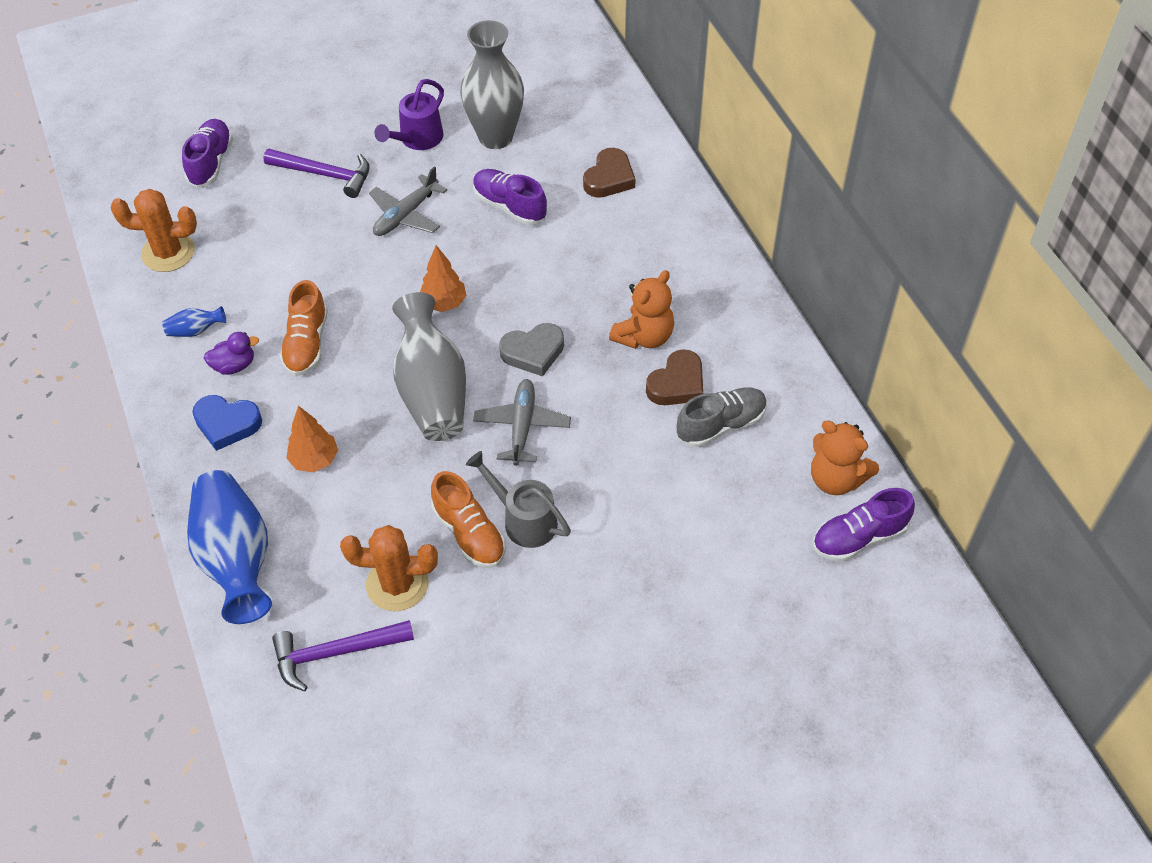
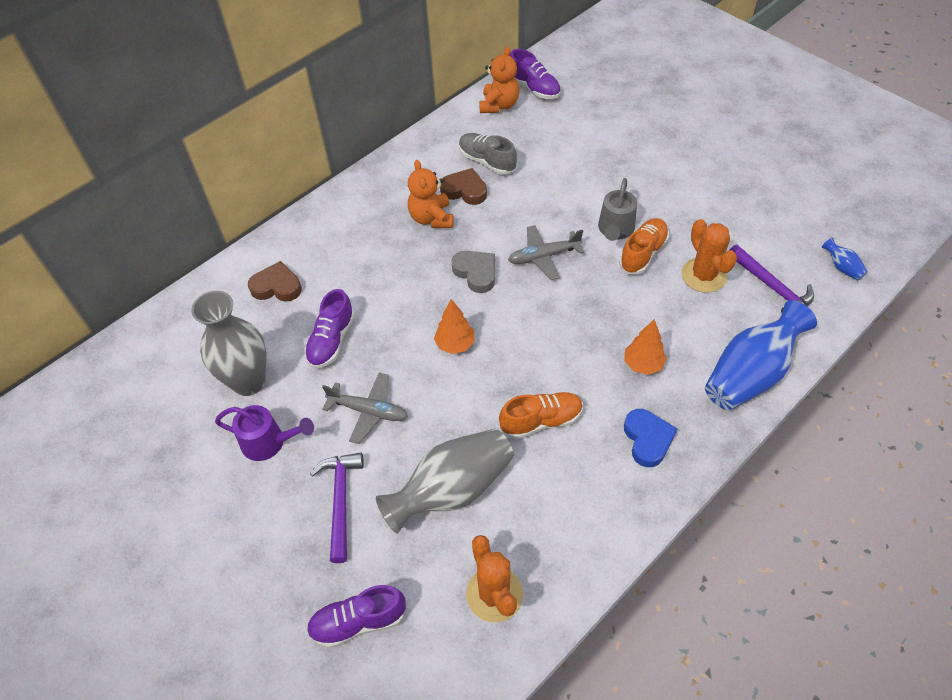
camera: 110 degrees left, 0 degrees up
(195, 330) = (571, 516): blue vase -> blue vase (842, 267)
(234, 365) = (590, 464): purple duck -> none
(432, 391) = (542, 318): grey vase -> grey vase (452, 490)
(644, 336) = (431, 218): orange teddy bear -> orange teddy bear turned 120 degrees counterclockwise

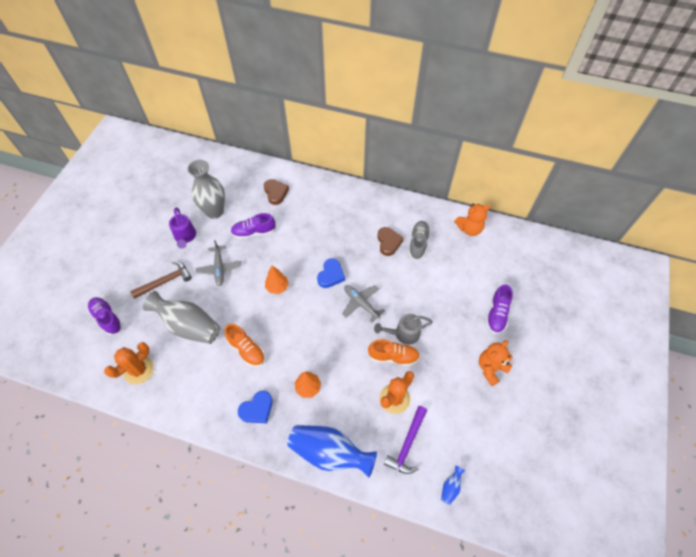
camera: 60 degrees right, 5 degrees up
(340, 501) = (165, 281): purple hammer -> brown hammer
(431, 218) = (358, 236): orange teddy bear -> orange teddy bear (491, 368)
(476, 273) = (331, 275): grey heart -> blue heart
(534, 88) = (497, 240): purple shoe -> purple shoe (497, 314)

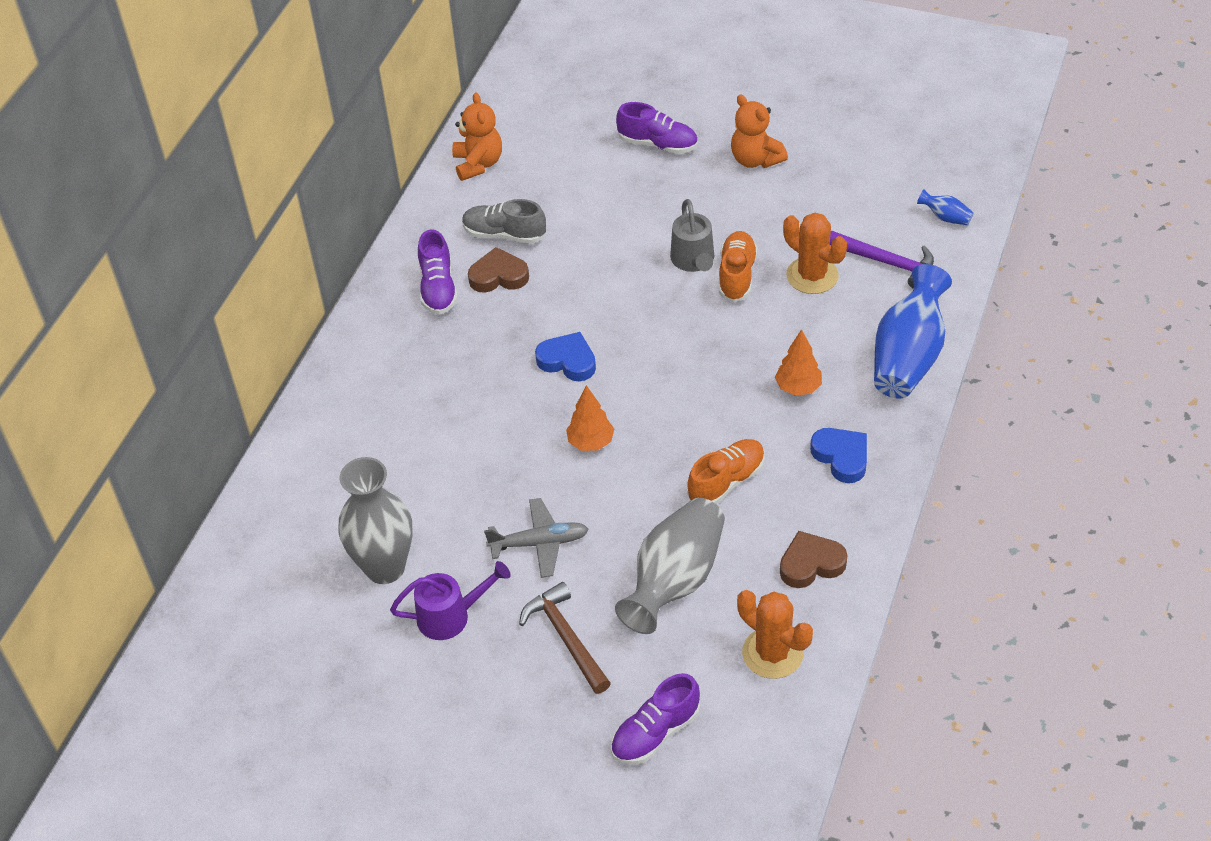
camera: 85 degrees left, 10 degrees down
(254, 232) = (450, 490): purple shoe -> purple shoe (438, 288)
(275, 193) = (347, 459): brown heart -> brown heart (811, 564)
(361, 303) = (632, 317): grey plane -> none

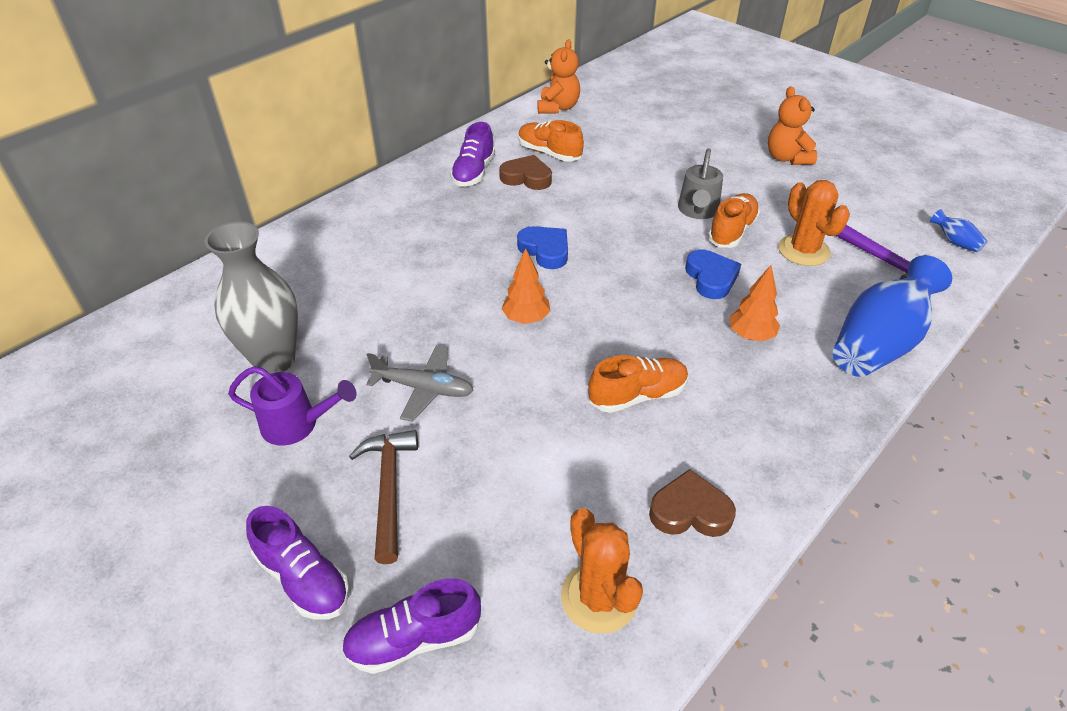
camera: 20 degrees right, 5 degrees down
(504, 234) = (549, 153): grey shoe -> orange shoe
(658, 144) = (707, 129): purple shoe -> purple shoe (303, 578)
(675, 580) = (533, 473): grey vase -> none
(841, 457) = (770, 413): blue heart -> blue heart (711, 278)

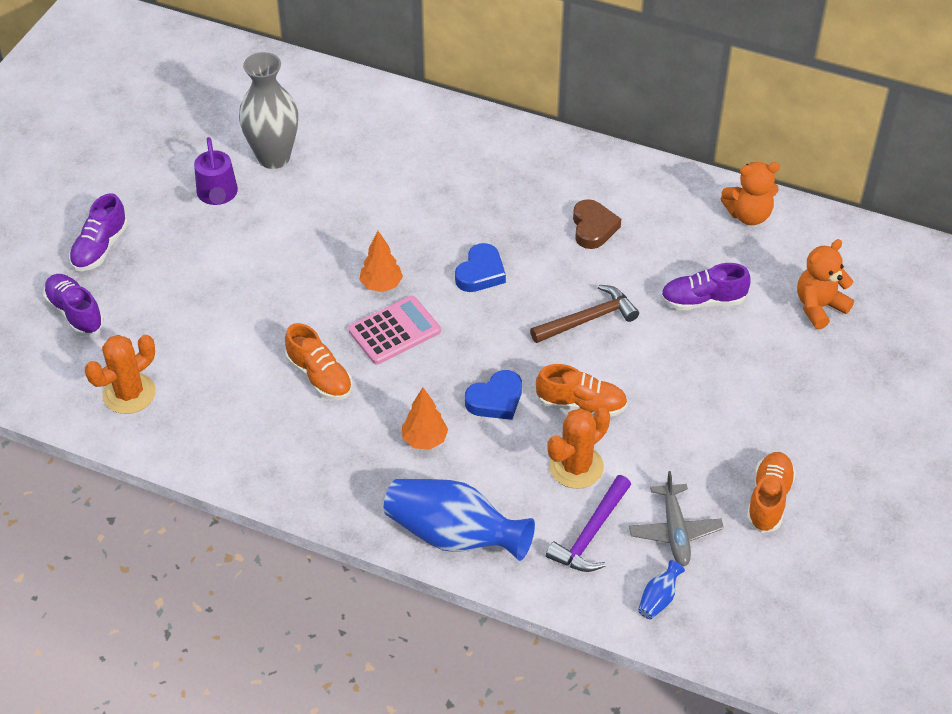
camera: 70 degrees right, 5 degrees up
(388, 489) = (179, 262): brown hammer -> brown hammer (588, 319)
(424, 388) = (278, 249): grey plane -> grey plane (675, 531)
(473, 172) = (580, 187): purple shoe -> purple shoe (702, 301)
(549, 153) = (648, 232): orange shoe -> orange shoe (769, 499)
(595, 324) = (394, 331): none -> pink calculator
(690, 511) = (215, 429): brown heart -> none
(697, 211) = (603, 372): grey watering can -> none
(787, 158) = (755, 434): orange teddy bear -> orange teddy bear (819, 307)

